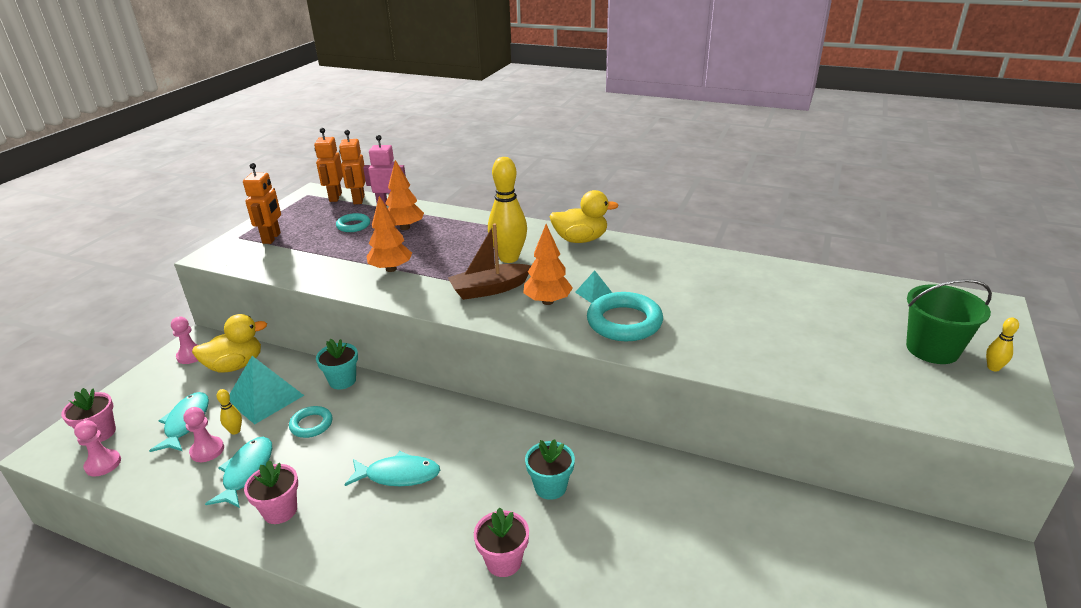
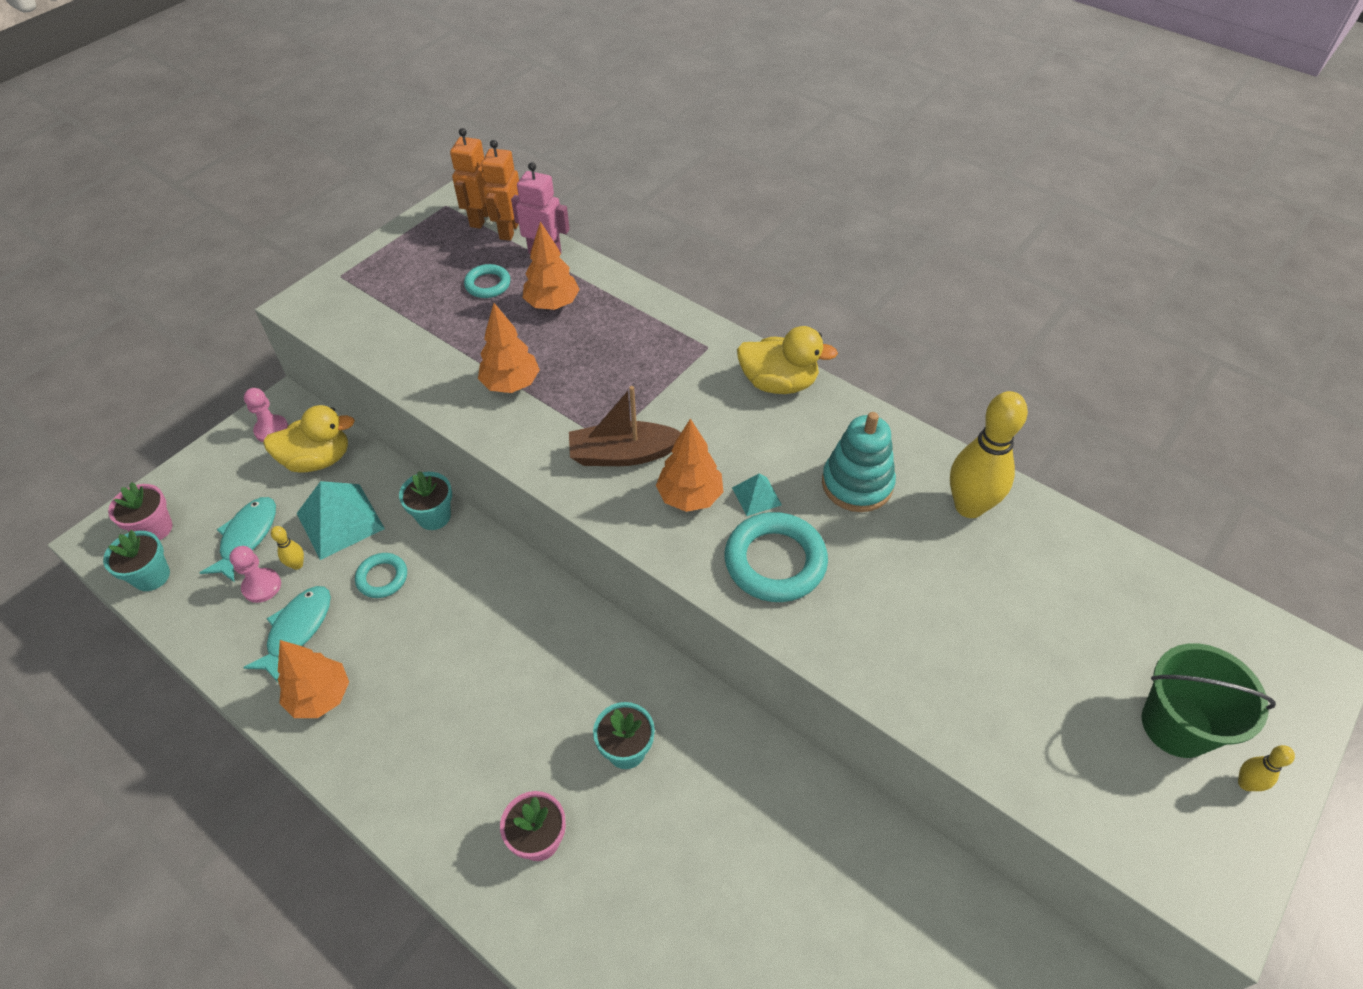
camera: 15 degrees right, 20 degrees up
(103, 464) = (151, 576): pink pawn -> turquoise flower pot
(272, 238) = (380, 287): orange robot -> none
(280, 511) = (320, 697): pink flower pot -> orange tree
(398, 475) = (459, 682): turquoise fish -> none
(509, 258) = (669, 398): yellow bowling pin -> yellow bowling pin (969, 506)
(658, 276) = (857, 484): none -> turquoise stacking toy

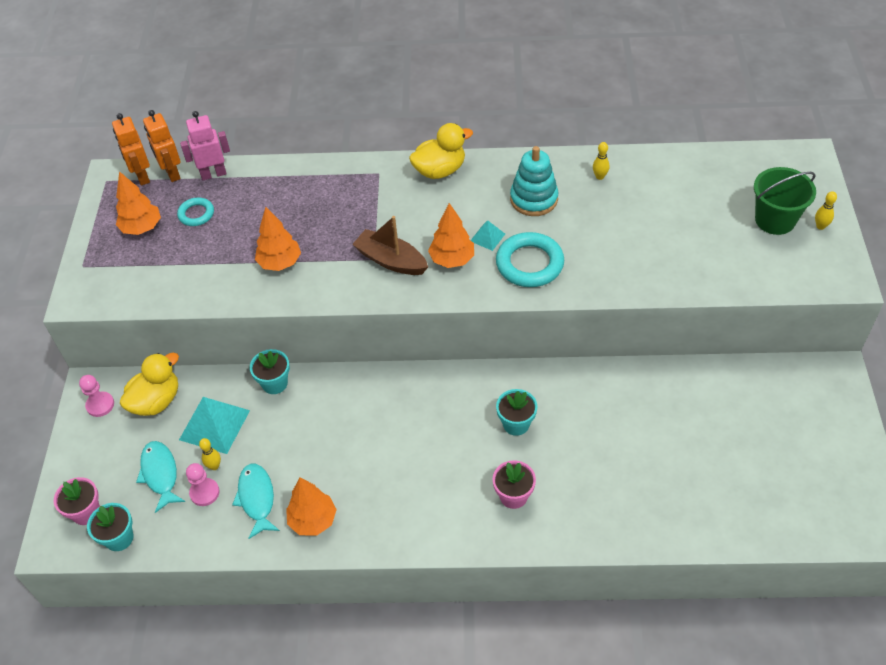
camera: 35 degrees left, 0 degrees up
(382, 578) = (279, 436): turquoise ring -> none
(552, 304) = (254, 202): orange tree -> orange tree (142, 228)
(623, 454) = (391, 260): brown boat -> brown boat turned 75 degrees clockwise
(969, 506) = (599, 176): yellow bowling pin -> yellow bowling pin, size x0.43

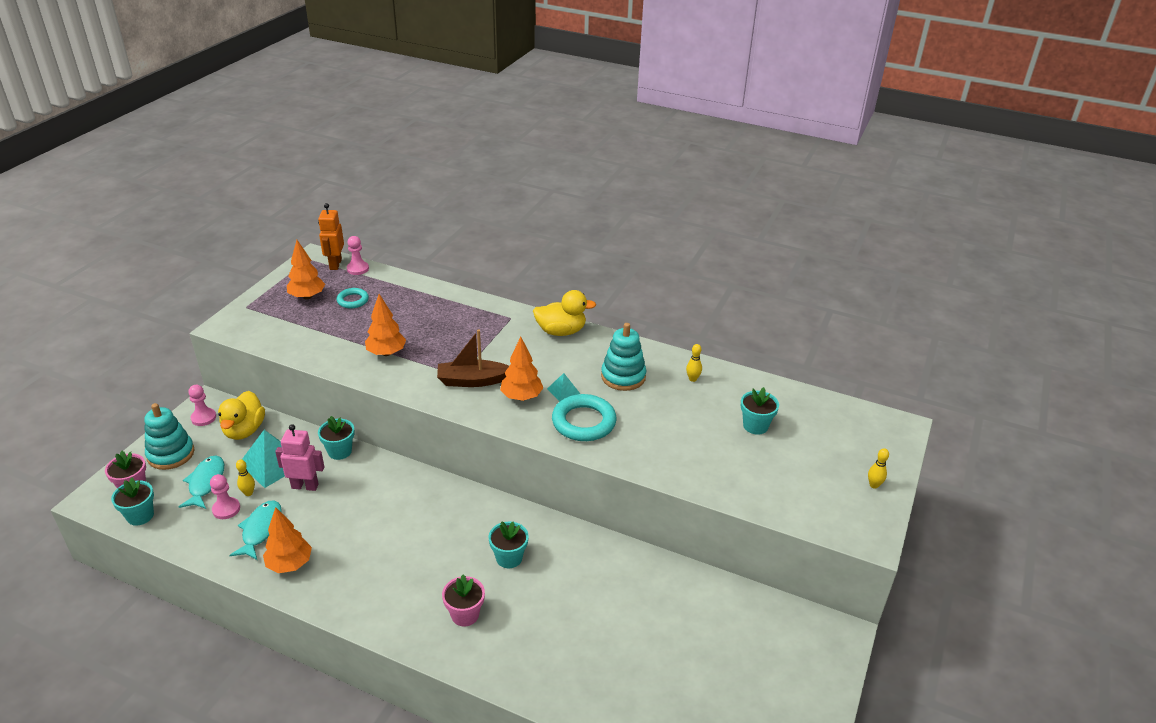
camera: 20 degrees right, 15 degrees down
(97, 459) = (171, 454): none -> turquoise stacking toy
(156, 401) = (244, 430): yellow duck -> yellow duck turned 120 degrees clockwise
(172, 173) = (358, 269): orange robot -> pink pawn
(213, 174) = (387, 279): pink robot -> pink robot (305, 486)
(391, 260) = (472, 381): brown boat -> brown boat turned 60 degrees counterclockwise
(686, 205) = (755, 426): none -> turquoise flower pot
(775, 220) = (832, 465): green bucket -> none

